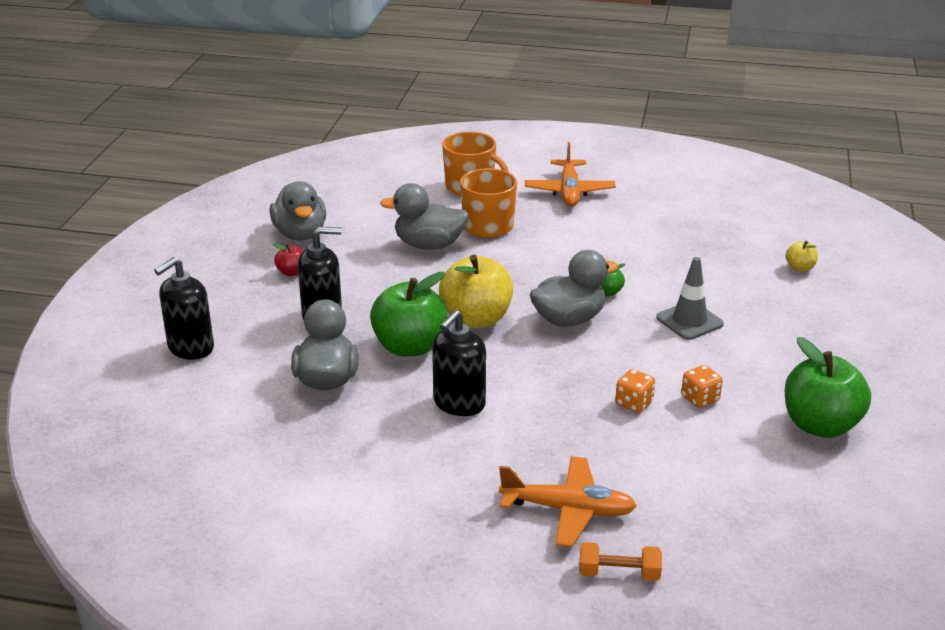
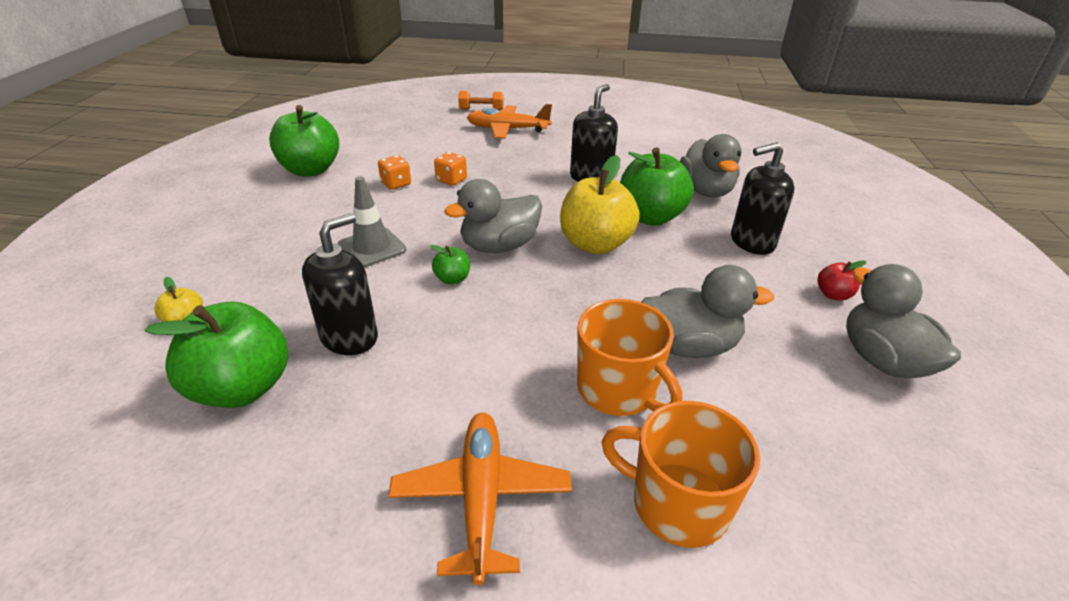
camera: 175 degrees right, 5 degrees up
(190, 348) = (845, 212): black soap dispenser -> black soap dispenser (349, 337)
(726, 233) = (242, 388): none -> green apple

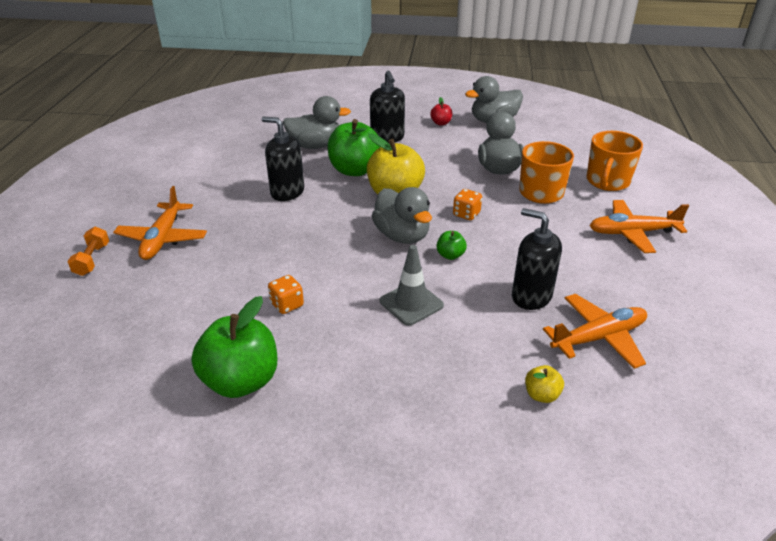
camera: 90 degrees left, 0 degrees up
(242, 388) = (599, 337): green apple -> orange plane
(451, 180) = (282, 268): orange dice -> orange dice (466, 214)

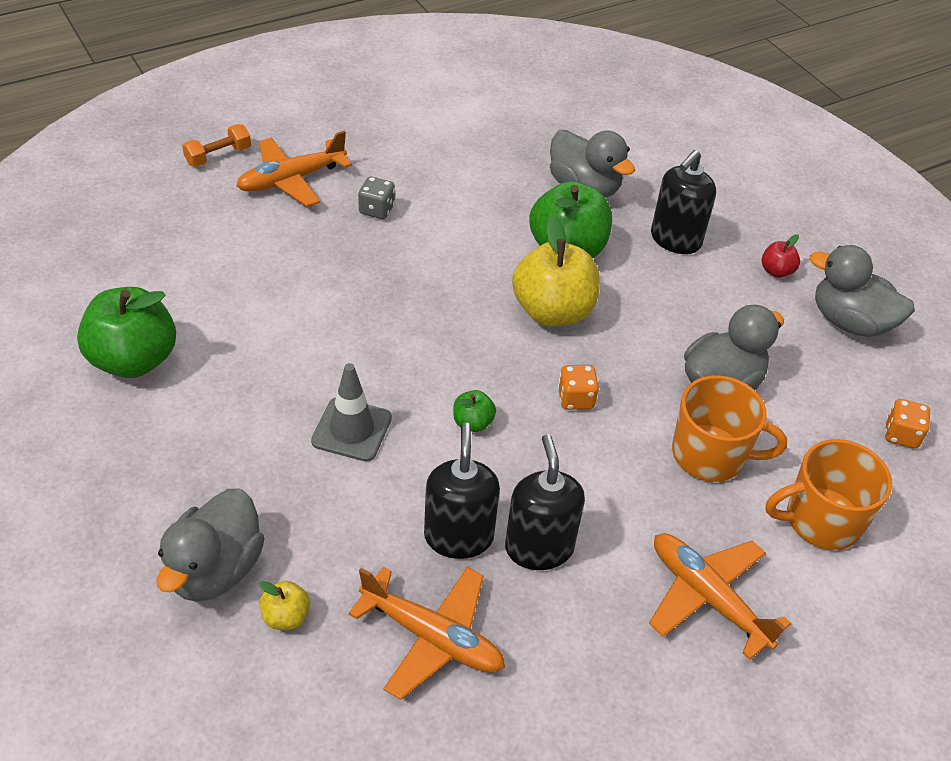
camera: 50 degrees right, 10 degrees up
(237, 217) = (376, 210): none -> grey dice
(287, 192) = (462, 220): black soap dispenser -> black soap dispenser (539, 547)
(287, 305) = (266, 330): orange dice -> orange dice (901, 435)
(402, 236) = (471, 360): grey duck -> grey duck (215, 569)

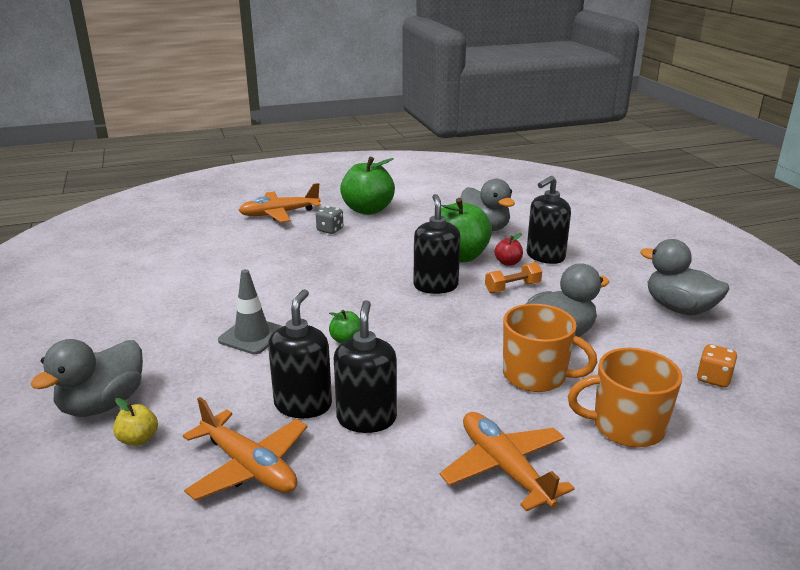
camera: 15 degrees right, 20 degrees down
(134, 360) = (121, 288): green apple -> green apple (368, 210)
(218, 156) = (238, 201): orange dumbbell -> orange dumbbell (512, 288)
(553, 311) = (435, 286): yellow apple -> black soap dispenser
(575, 399) = (434, 333): orange dice -> none
(776, 271) = (622, 277): red apple -> red apple (508, 263)

